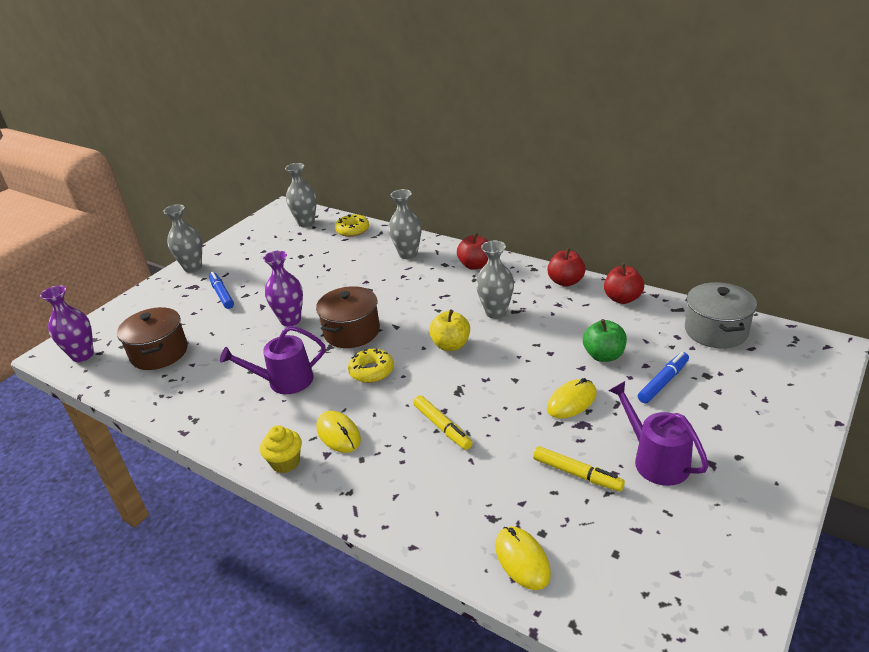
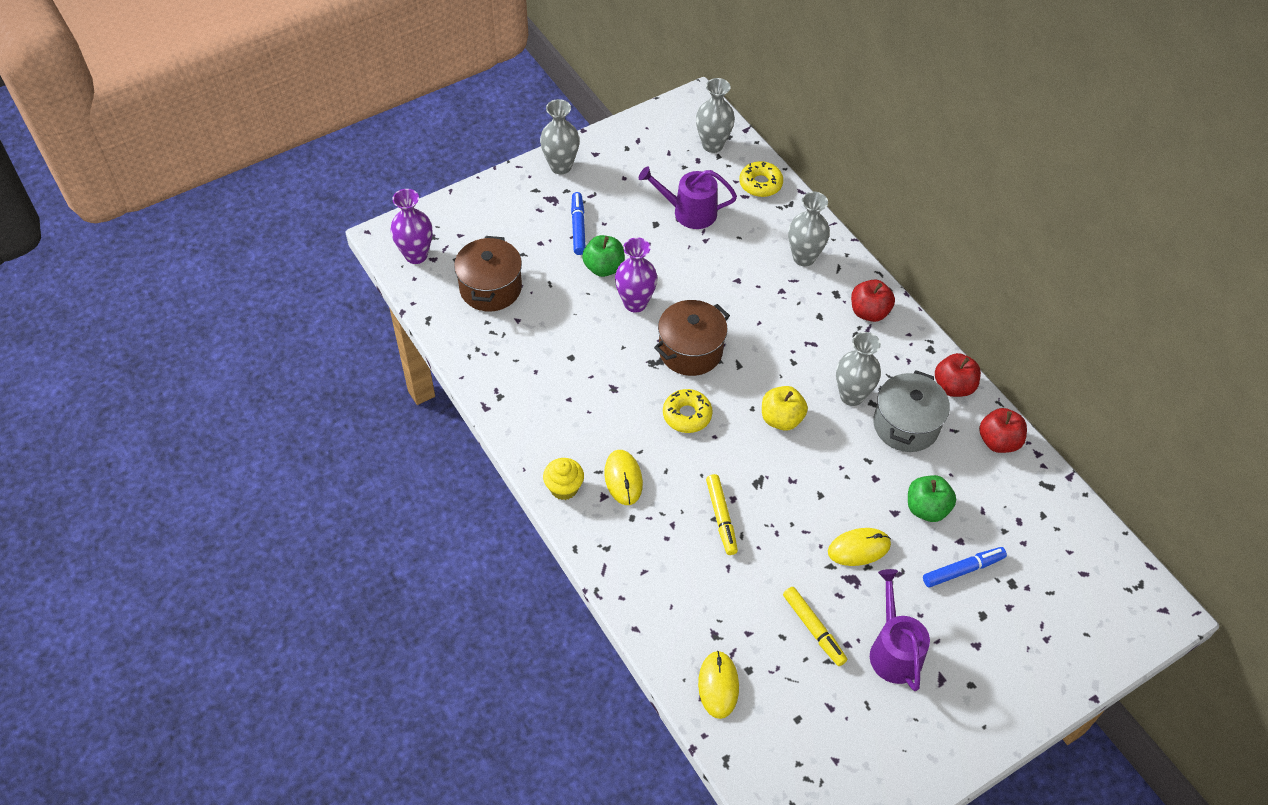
camera: 20 degrees right, 20 degrees up
(254, 309) = (604, 267): none -> green apple
(285, 381) = (598, 387): purple watering can -> purple watering can (689, 212)
(716, 331) = (1065, 534): grey pot -> grey pot (906, 425)

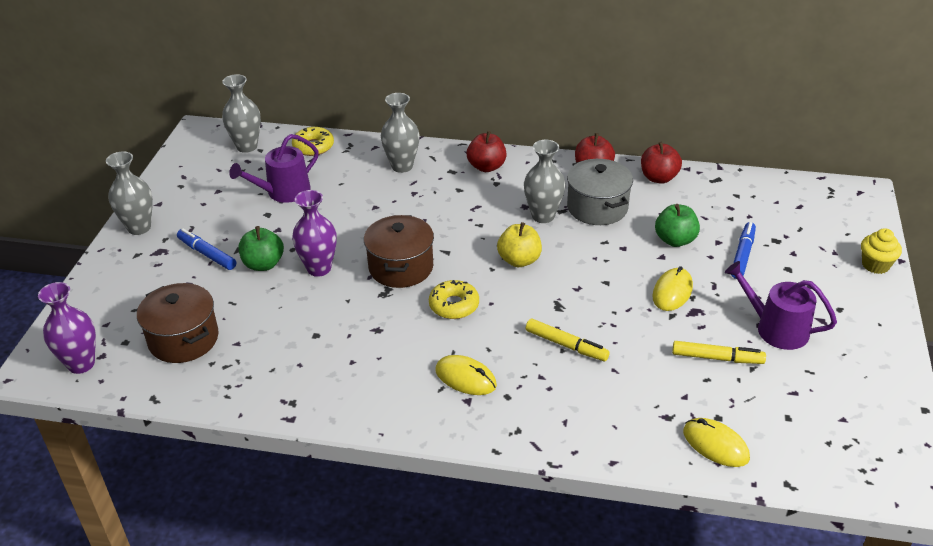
camera: 45 degrees left, 15 degrees down
(564, 488) = (430, 420): yellow cupcake -> yellow cupcake (875, 265)

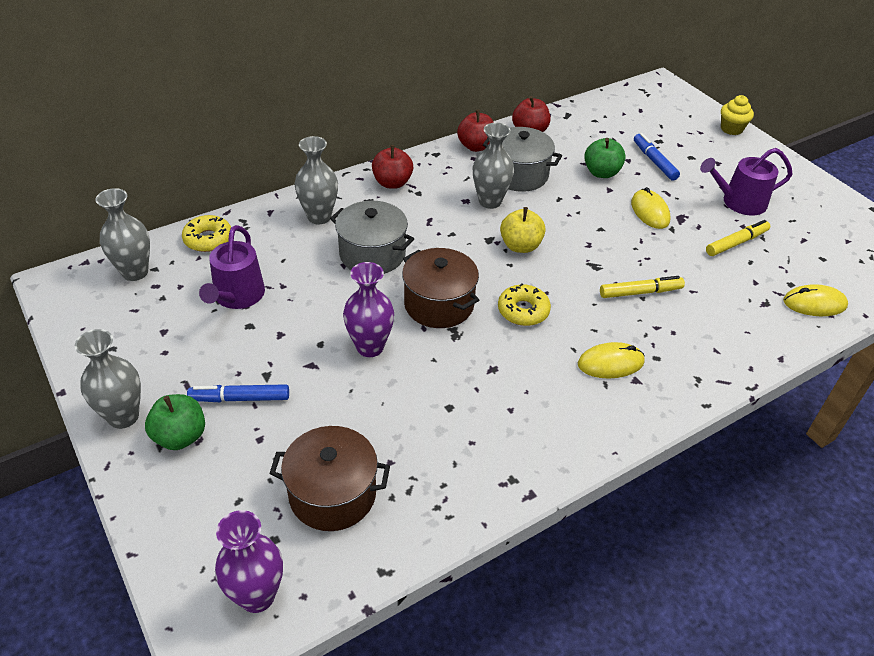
camera: 45 degrees left, 5 degrees up
(263, 264) = (312, 374): green apple -> green apple (180, 436)
(403, 210) = (372, 254): none -> grey pot

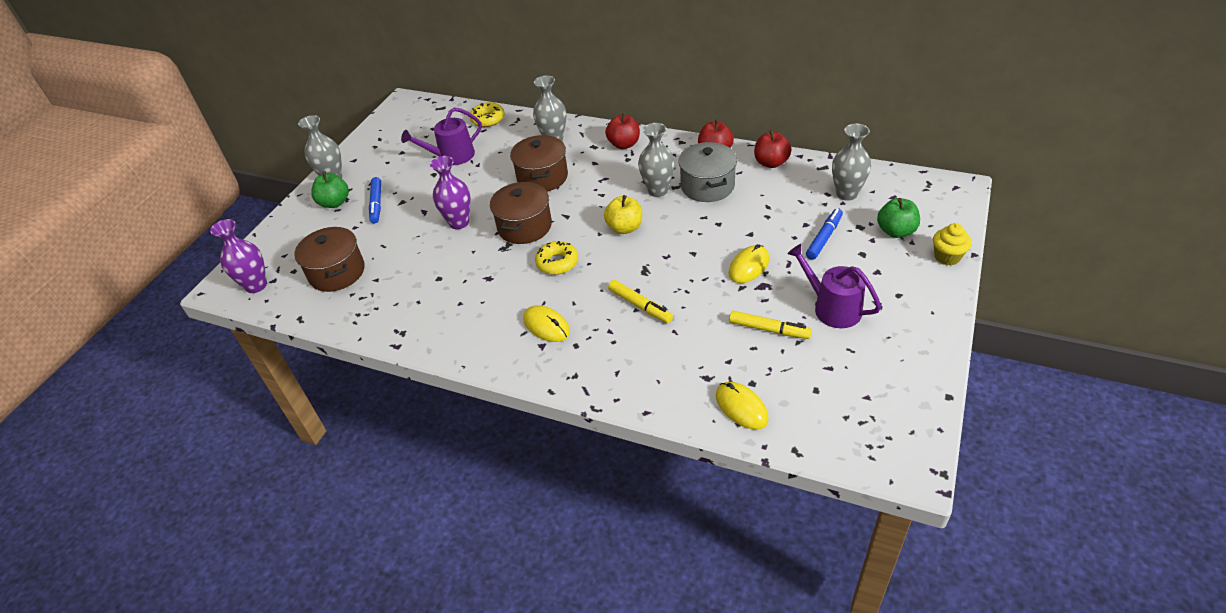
camera: 60 degrees right, 0 degrees up
(135, 272) = (436, 116): grey vase -> grey vase (846, 194)
(240, 398) = (376, 204): blue marker -> blue marker turned 150 degrees counterclockwise
(372, 254) = (542, 177): grey pot -> brown pot
(601, 173) = (767, 220): green apple -> green apple (896, 231)

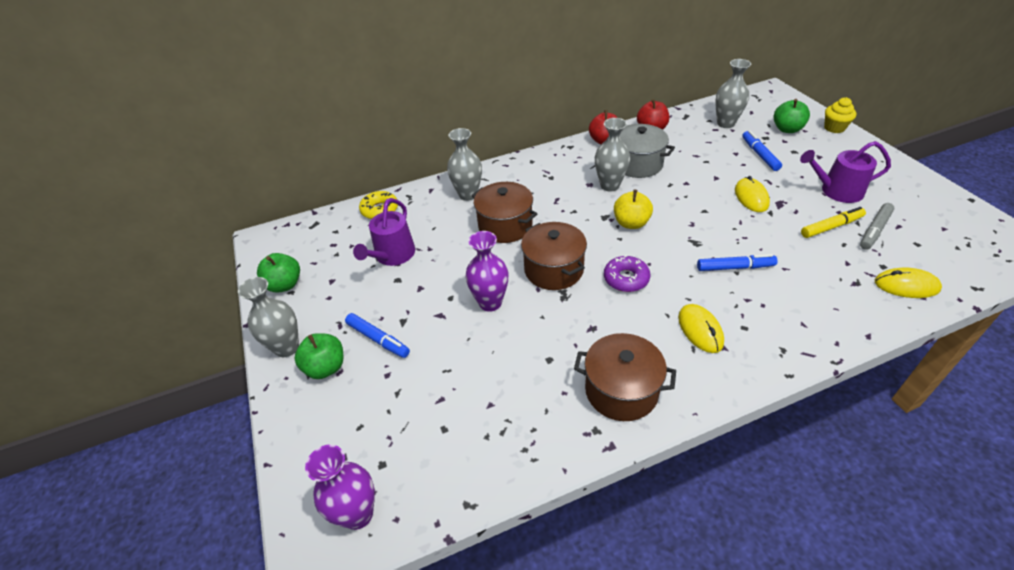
camera: 45 degrees left, 0 degrees up
(337, 272) = (437, 429): brown pot -> brown pot (621, 390)
(377, 140) = (285, 285): none -> green apple
(546, 326) = (700, 330): yellow mouse -> yellow mouse turned 75 degrees clockwise
(557, 263) = (626, 279): yellow donut -> purple donut
(624, 144) = (531, 169): red apple -> none
(640, 305) = (735, 267): yellow marker -> blue marker
(800, 356) = (874, 230): none -> grey marker

